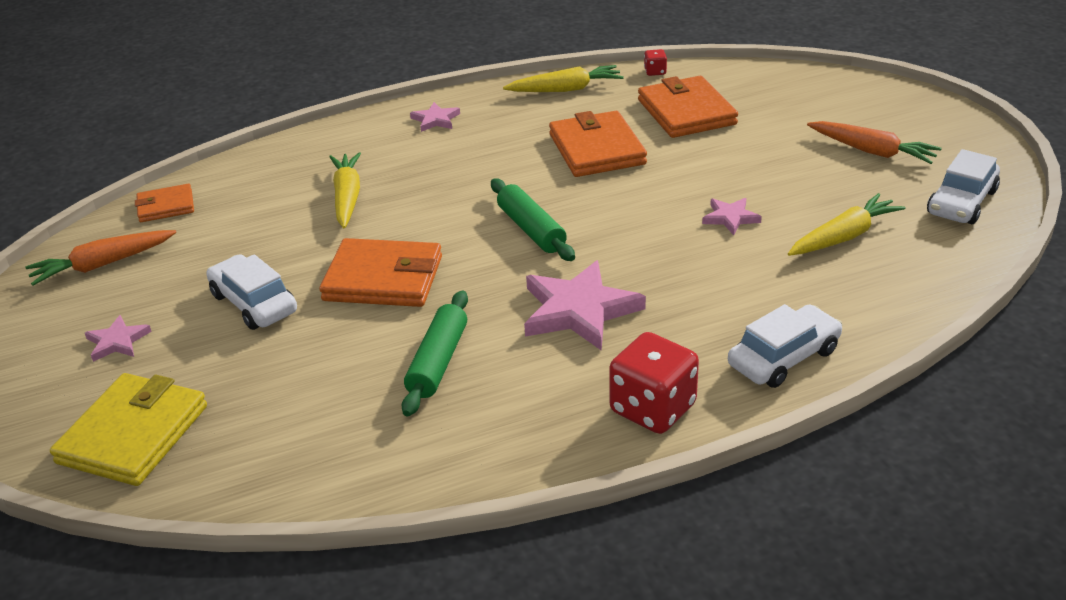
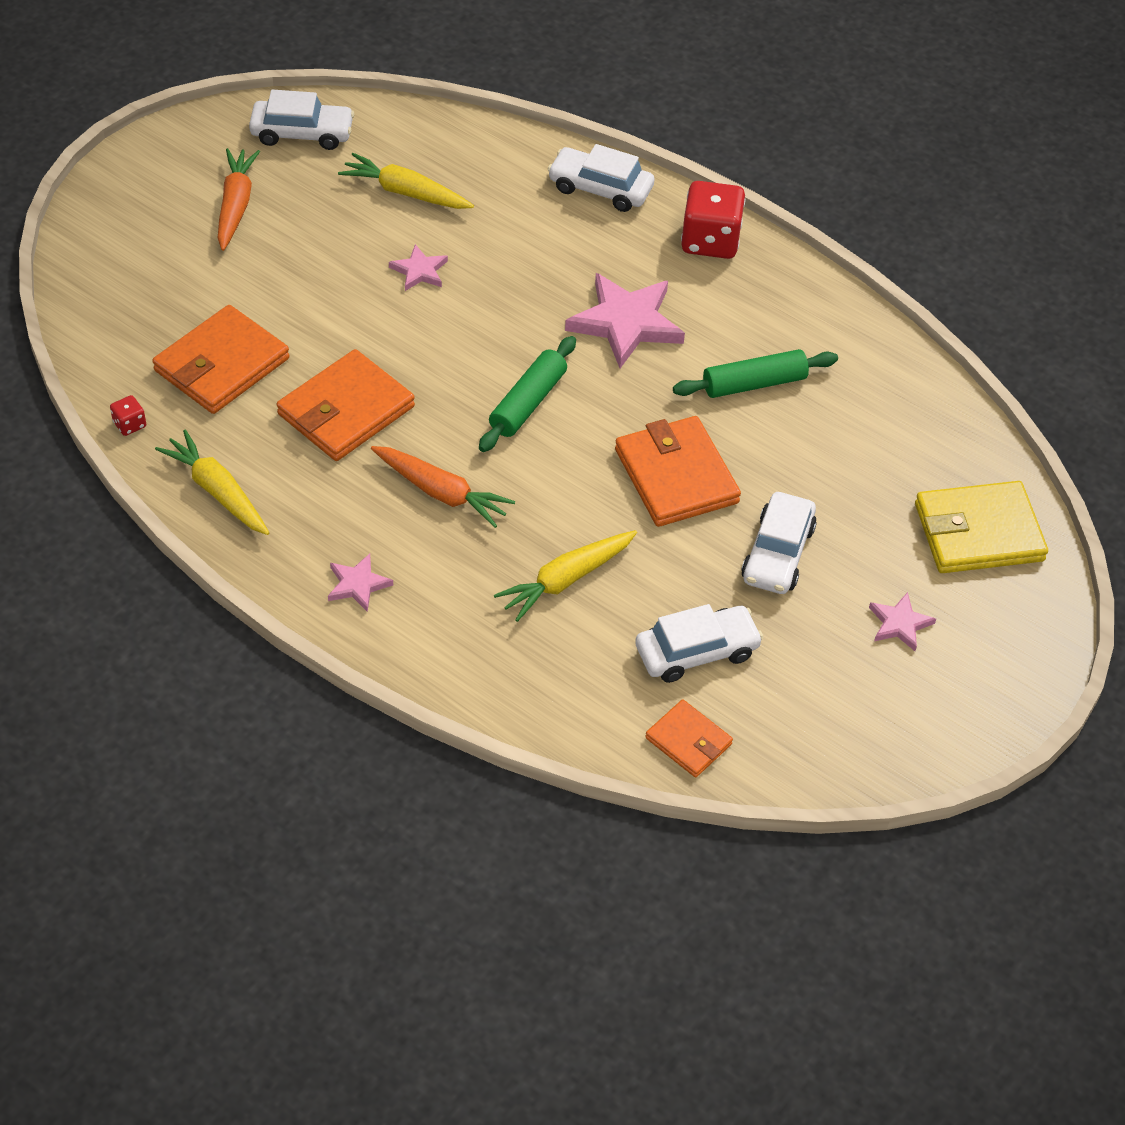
camera: 125 degrees left, 15 degrees up
(103, 265) = (816, 723): orange carrot -> orange carrot (441, 492)
(223, 233) = (697, 652): none -> white car

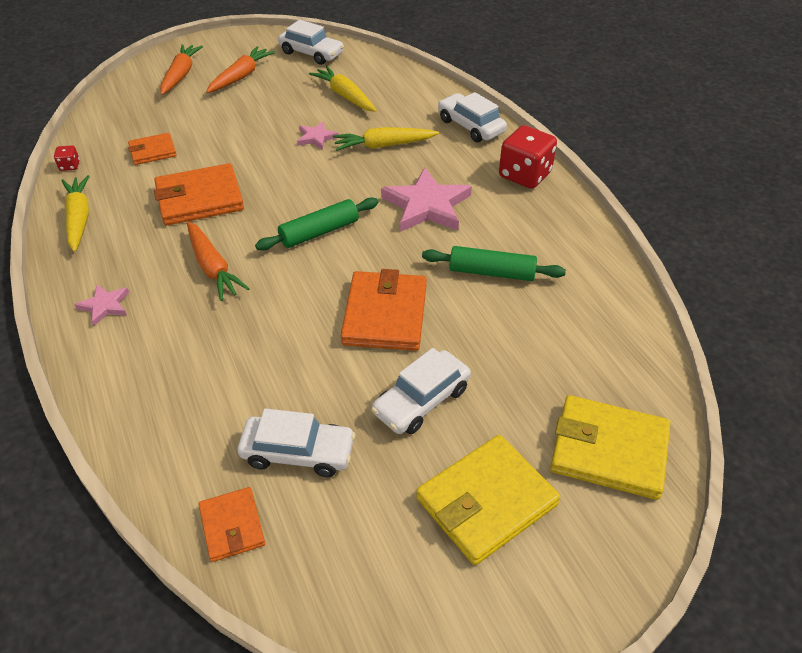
camera: 30 degrees right, 5 degrees down
(146, 231) = (180, 75): none -> orange carrot
(222, 364) = (153, 151): orange wallet -> orange wallet, size x0.57
(566, 580) = (245, 357): yellow carrot -> yellow carrot (384, 145)
(899, 624) = (486, 501): pink star -> yellow wallet

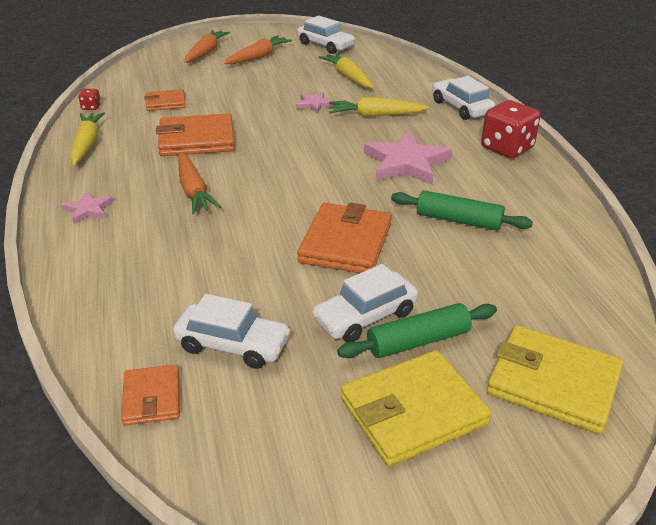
camera: 10 degrees right, 10 degrees down
(319, 232) = (299, 173): green rolling pin -> green rolling pin (418, 341)

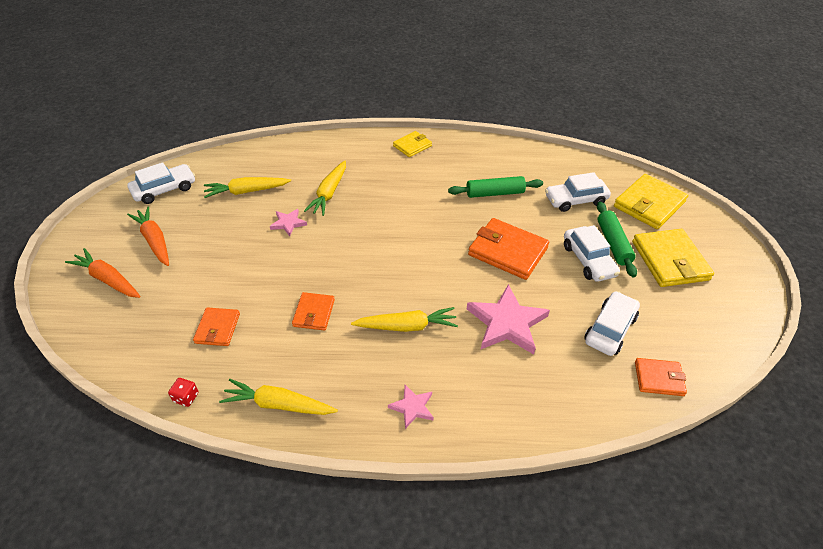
camera: 75 degrees left, 10 degrees up
(194, 191) = (406, 326): orange carrot -> yellow carrot
(197, 140) = (314, 313): orange wallet -> orange wallet, size x0.57
(406, 163) = (412, 197): pink star -> pink star (507, 323)
(458, 220) = (495, 193): green rolling pin -> green rolling pin turned 45 degrees clockwise
(461, 107) = (341, 147): white car -> white car (575, 200)
(507, 148) = (412, 146): red dice -> yellow wallet

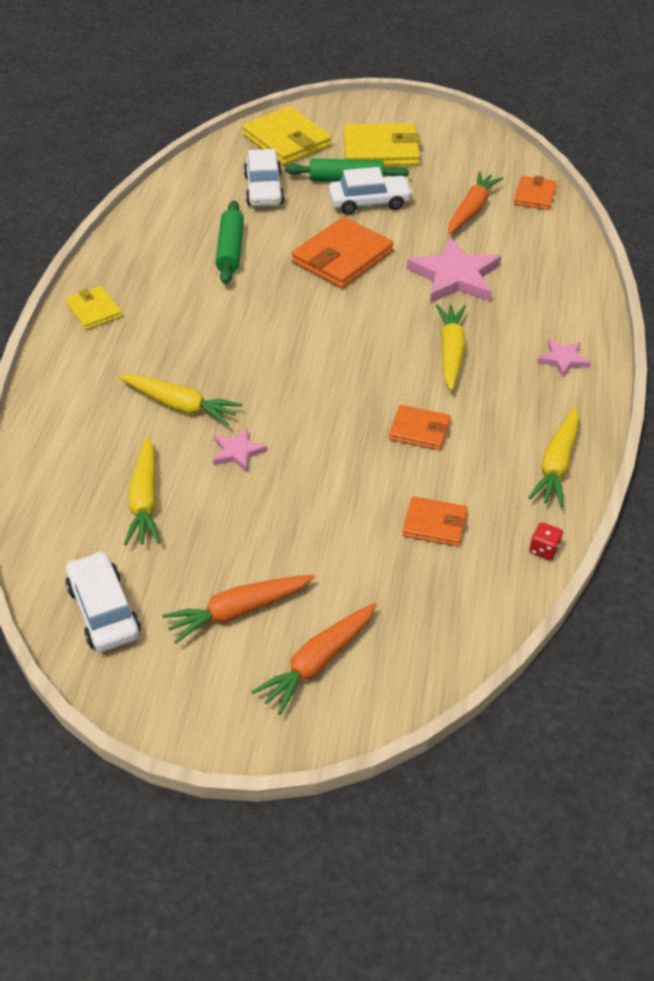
camera: 80 degrees left, 0 degrees up
(610, 329) = (471, 210): white car -> orange carrot

